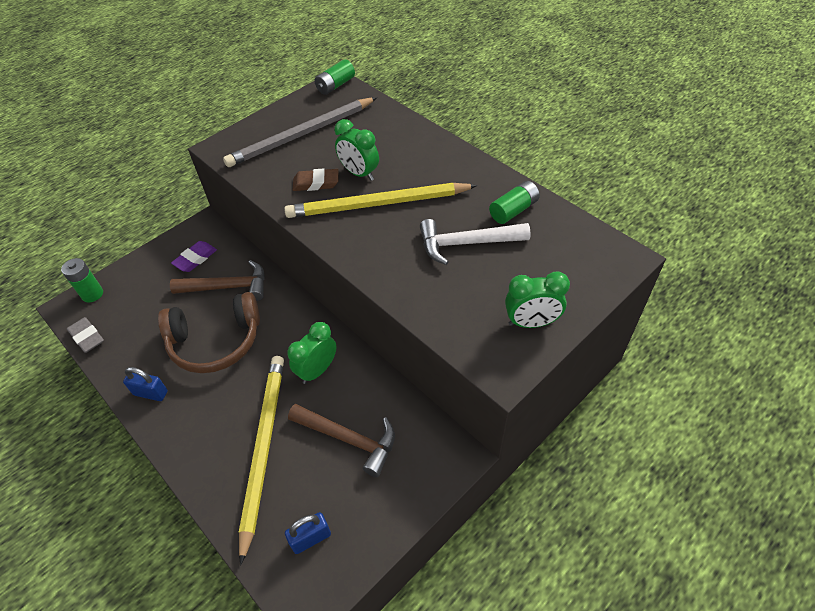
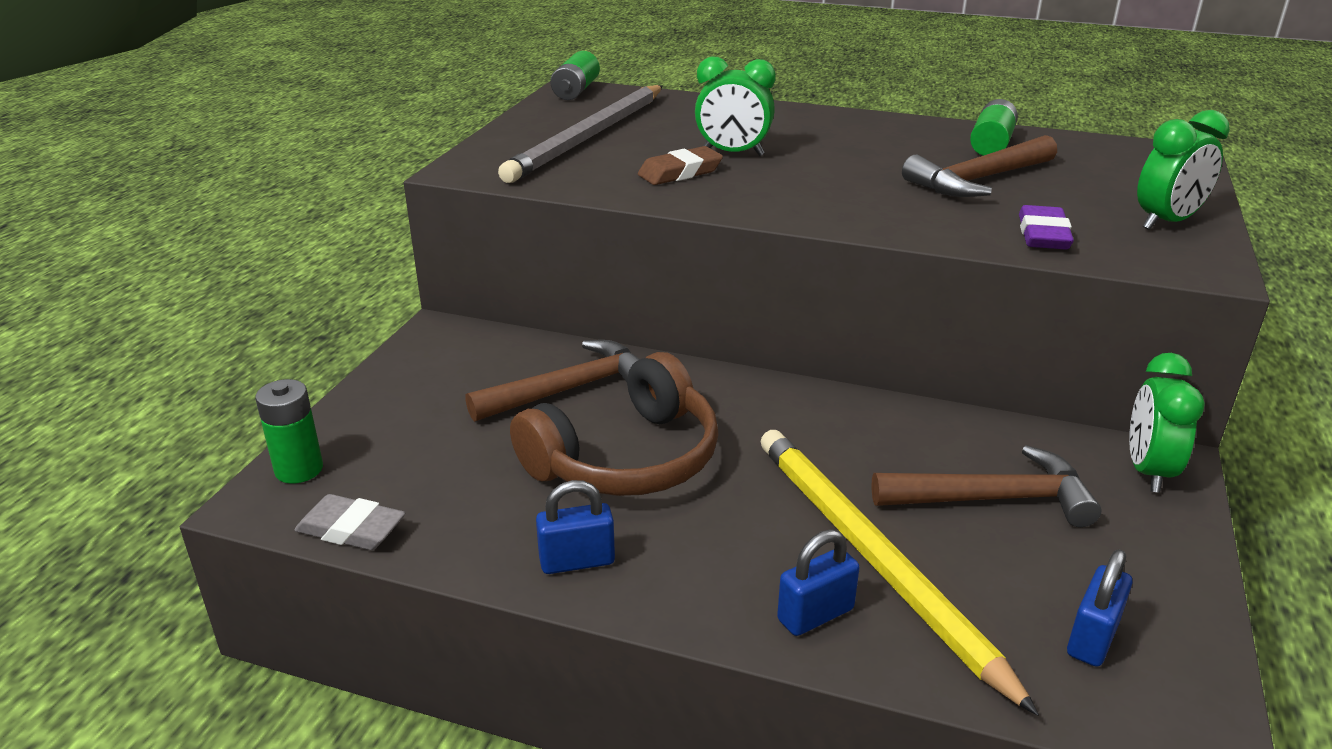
camera: 30 degrees left, 20 degrees down
(195, 259) = (468, 373): purple eraser -> purple eraser (1043, 235)
(213, 466) = (815, 614): none -> blue padlock
(317, 370) = (843, 439): green clock -> green clock (1148, 471)
(378, 204) = (804, 172): yellow pencil -> none
(466, 244) = (978, 180): white hammer -> brown hammer

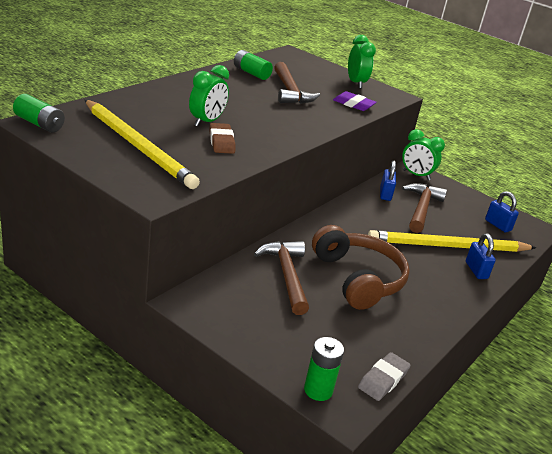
camera: 75 degrees left, 0 degrees up
(577, 561) = (430, 315): blue padlock -> blue padlock (385, 194)
(589, 137) = (137, 146): grey pencil -> yellow pencil

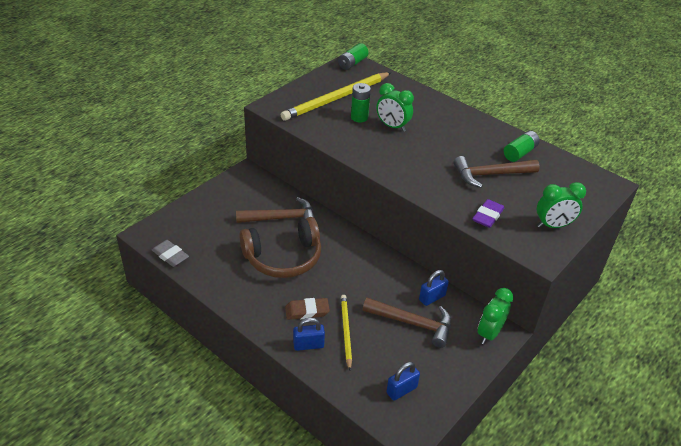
camera: 95 degrees right, 10 degrees up
(221, 142) = (360, 133): brown eraser -> brown eraser (307, 311)
(318, 390) = (164, 224): green battery -> green battery (359, 117)
(385, 194) = (432, 297): blue padlock -> blue padlock turned 45 degrees counterclockwise
(449, 246) = (346, 332): yellow pencil -> yellow pencil, size x0.54

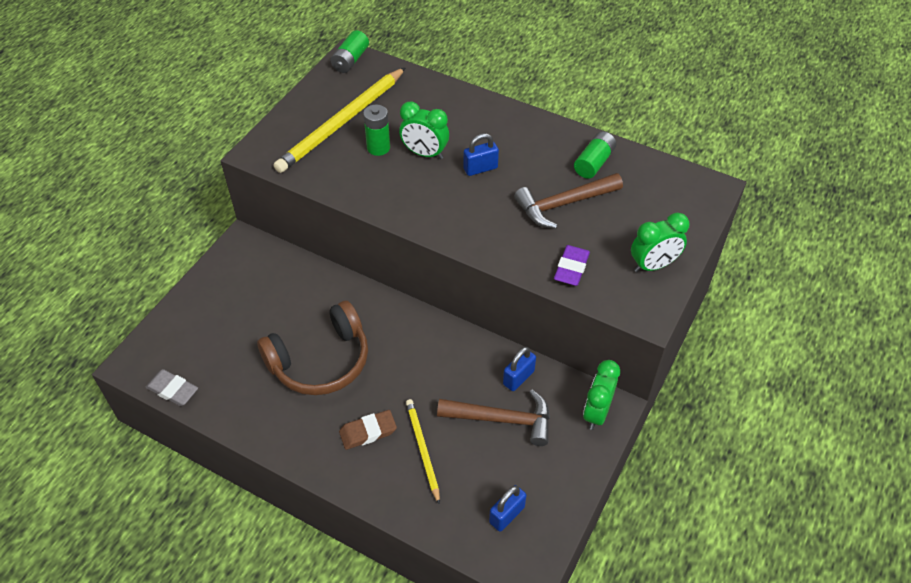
camera: 10 degrees left, 10 degrees up
(282, 218) = (305, 302): brown hammer -> none
(308, 345) = (380, 479): blue padlock -> blue padlock (480, 168)

